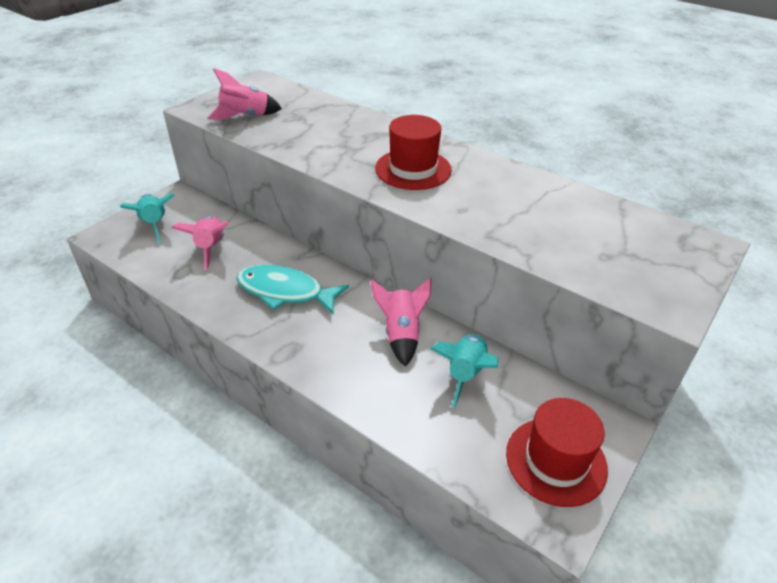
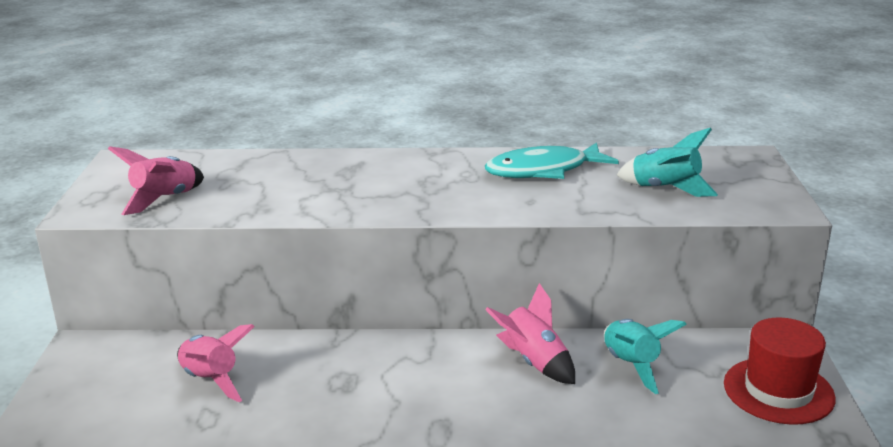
camera: 35 degrees left, 15 degrees down
(155, 224) = (94, 389): turquoise rocket -> turquoise rocket (665, 189)
(285, 292) = (363, 381): turquoise fish -> turquoise fish (543, 170)
(413, 169) = (435, 185): red hat -> none

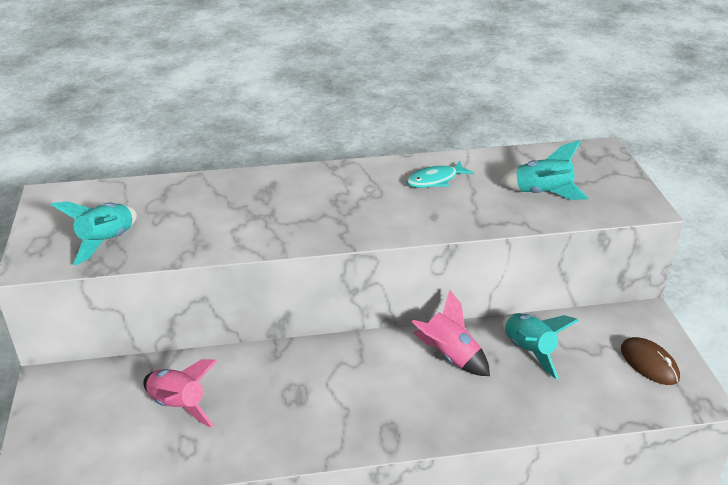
camera: 10 degrees left, 10 degrees up
(165, 199) = (107, 241): pink rocket -> turquoise rocket
(543, 170) = (435, 180): turquoise fish -> turquoise fish, size x0.61
(778, 391) = (649, 363): red hat -> brown mouse

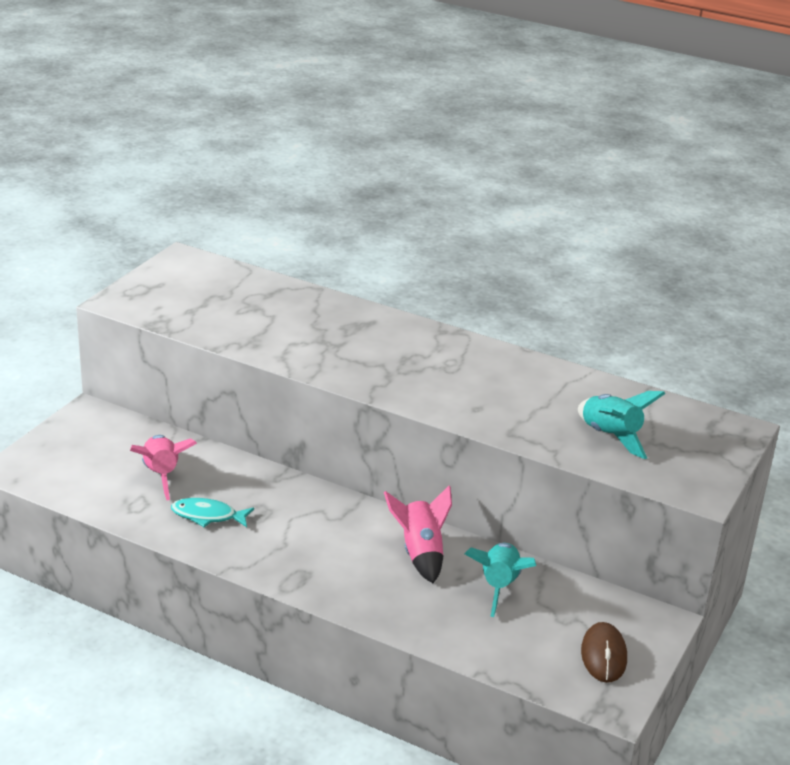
camera: 35 degrees right, 5 degrees down
(107, 241) = (187, 309): turquoise rocket -> none
(435, 180) = (521, 381): turquoise fish -> turquoise fish (208, 516)

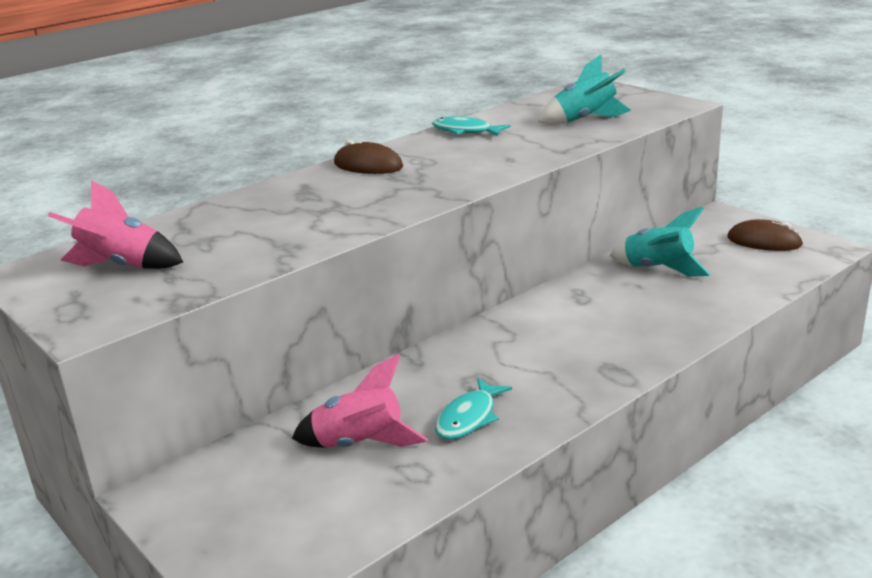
camera: 65 degrees left, 5 degrees down
(420, 553) = (594, 298): pink rocket -> pink rocket (122, 266)
(427, 341) = (368, 165): none -> brown mouse
(540, 374) = (465, 131): none -> turquoise fish

